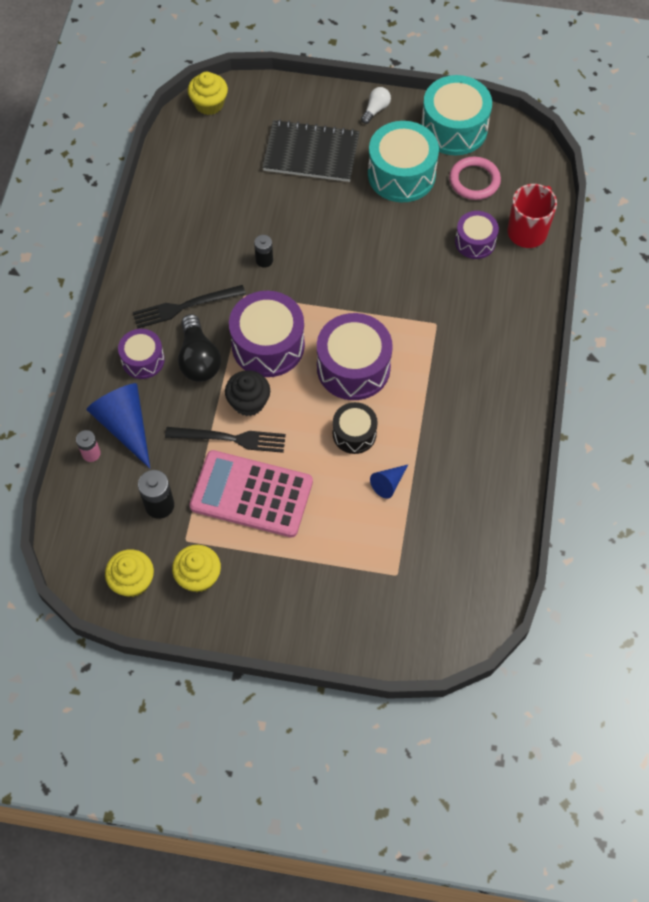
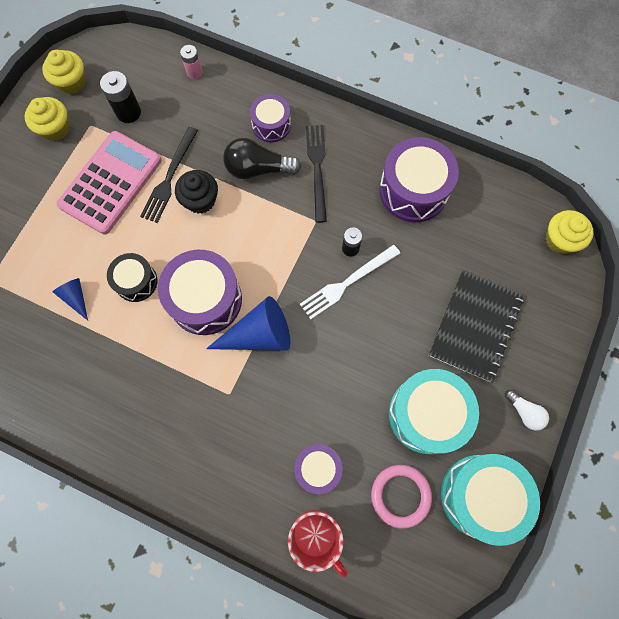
camera: 105 degrees right, 10 degrees up
(125, 425) = (212, 101): blue cone -> blue cone (259, 334)
(268, 345) = (254, 230): purple drum -> purple drum (413, 190)
(300, 255) = (347, 283): none -> white fork

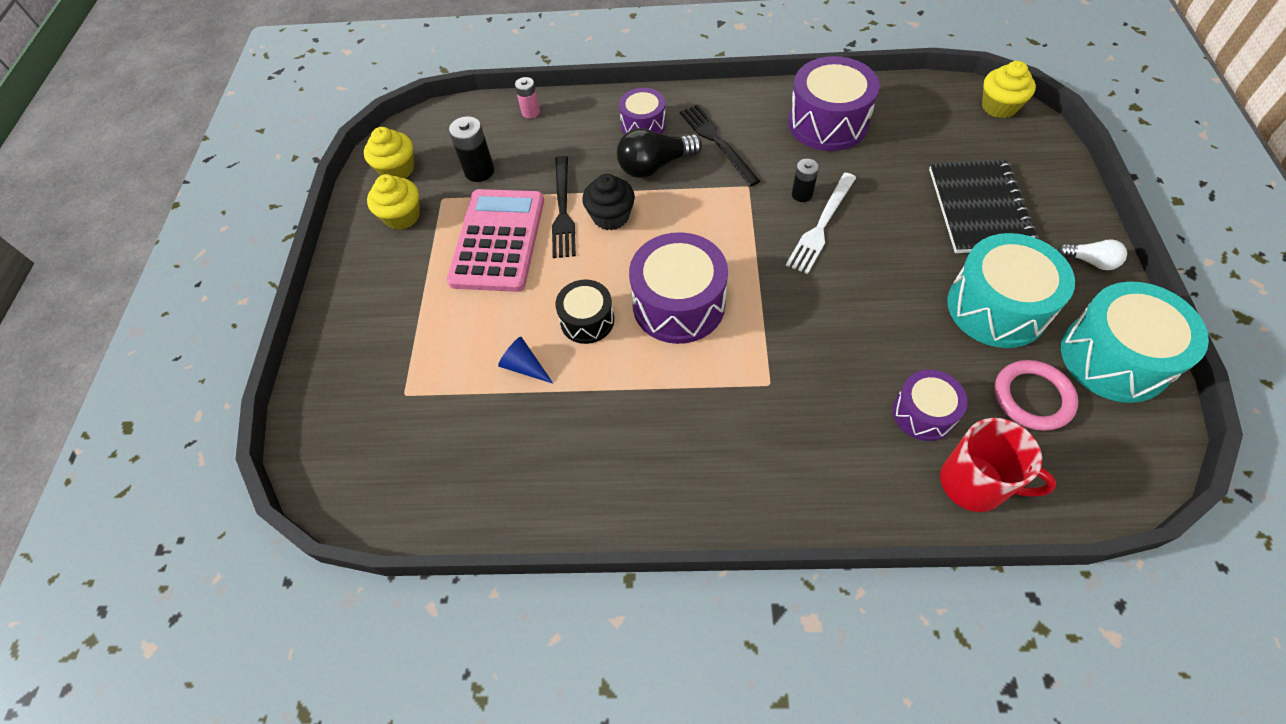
camera: 20 degrees left, 15 degrees down
(259, 334) = (762, 312): blue cone -> none

